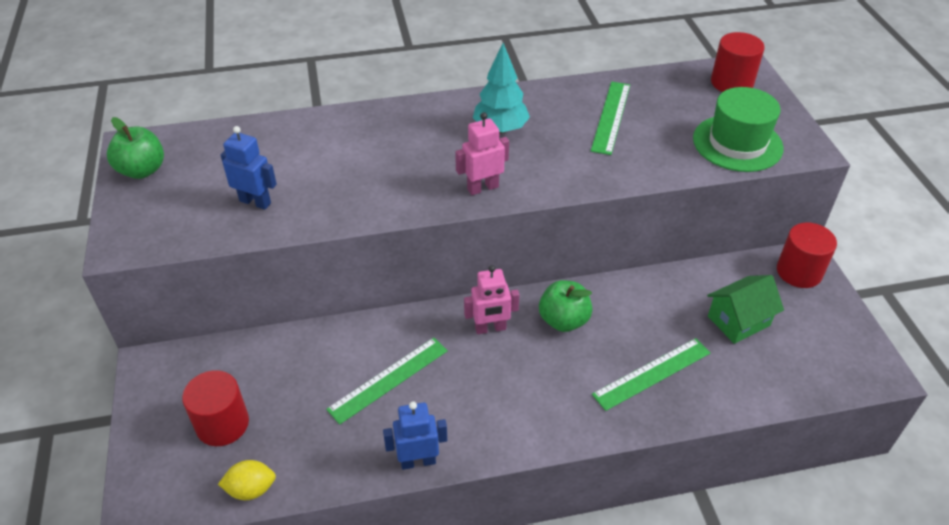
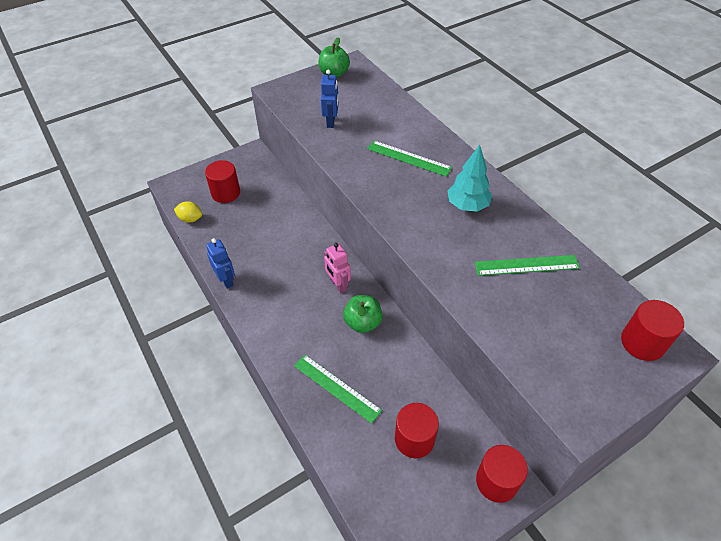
camera: 70 degrees right, 5 degrees up
(251, 489) = (190, 219): yellow lemon -> yellow lemon turned 45 degrees counterclockwise
(388, 379) = (278, 248): green ruler -> green ruler (408, 158)
(482, 188) = (398, 213): pink robot -> none
(737, 143) = (550, 360): green hat -> none
(738, 321) = (414, 439): green house -> red cylinder

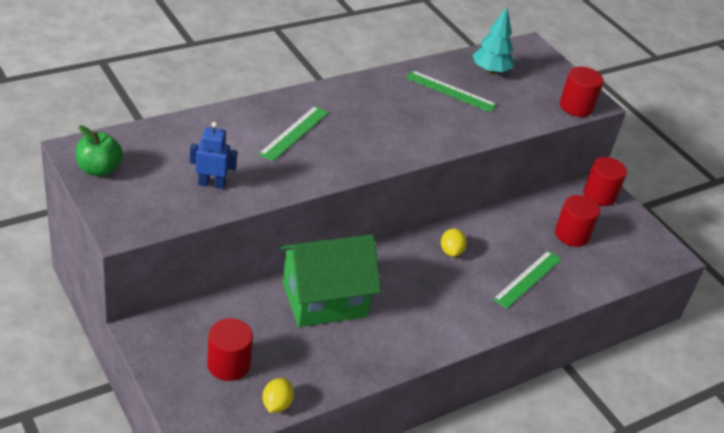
camera: 95 degrees left, 10 degrees down
(226, 280) = (391, 364): blue robot -> none
(291, 238) = (324, 299): none -> green house
(338, 285) = (400, 265): pink robot -> none
(363, 323) = (451, 251): green apple -> yellow lemon
(467, 205) = (373, 108): turquoise tree -> turquoise tree (490, 71)
(526, 265) = (450, 91): green ruler -> green ruler turned 60 degrees counterclockwise
(642, 343) = (525, 57): red cylinder -> red cylinder (576, 107)

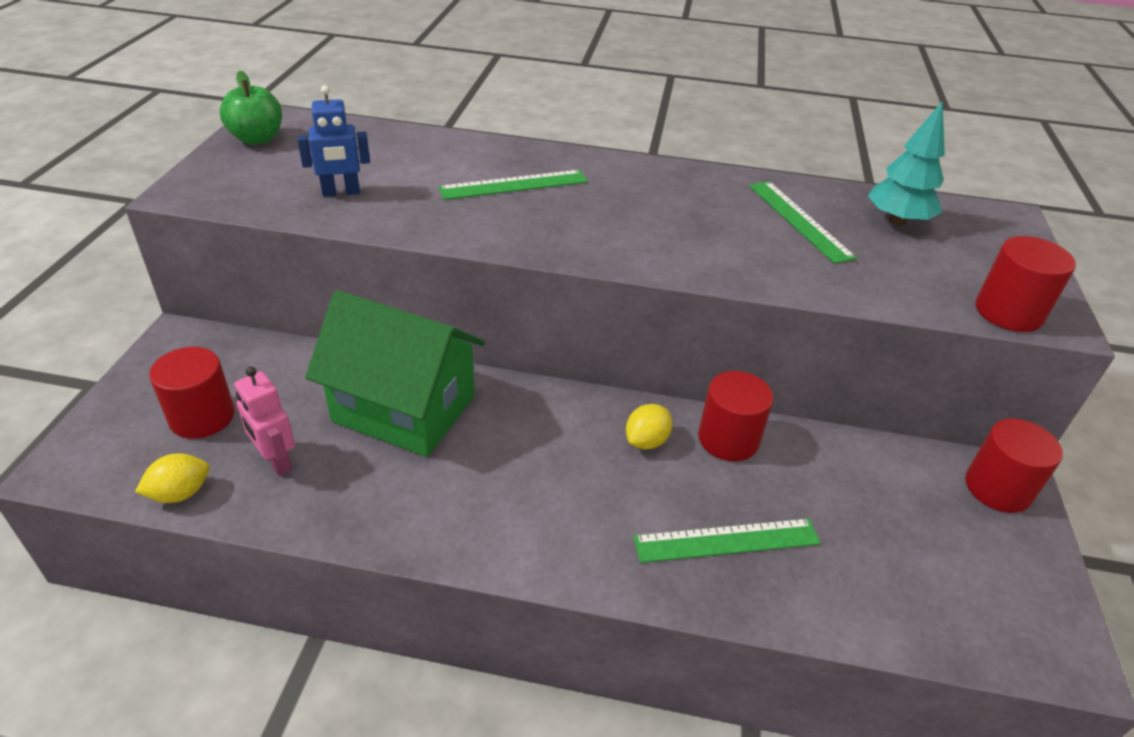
camera: 45 degrees right, 0 degrees up
(211, 184) = (341, 192): blue robot -> blue robot turned 120 degrees clockwise
(299, 362) = (276, 461): none -> pink robot
(572, 234) = (880, 519): red cylinder -> red cylinder (728, 439)

